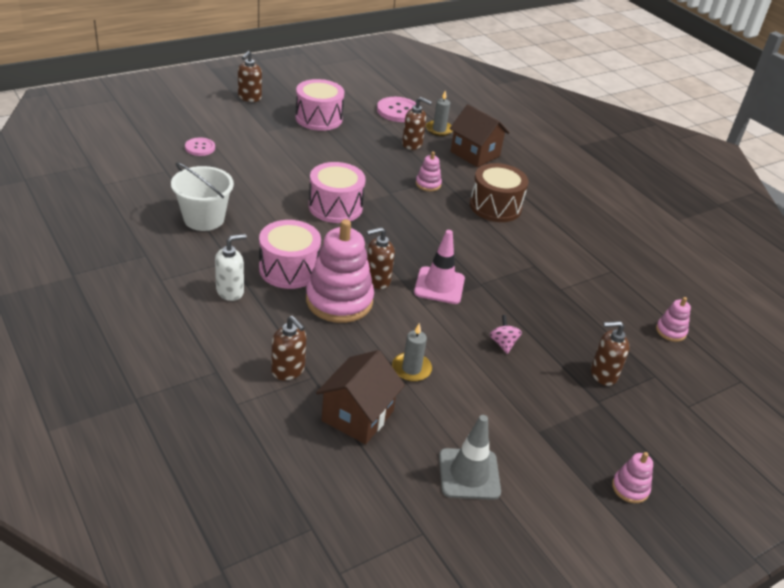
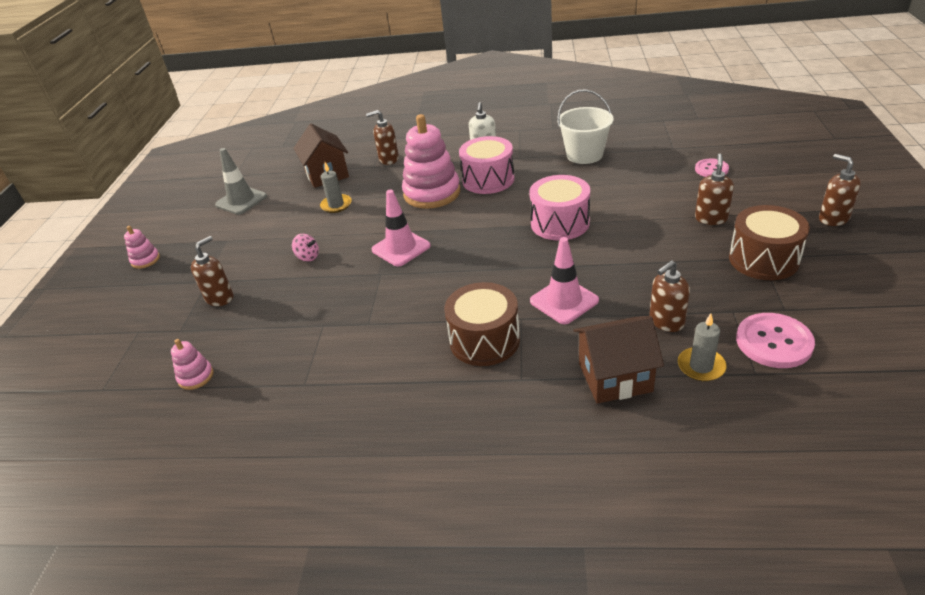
camera: 135 degrees right, 0 degrees up
(319, 118) = (763, 259): pink drum -> brown drum
(377, 280) = (438, 217): brown soap dispenser -> brown soap dispenser (711, 218)
(428, 184) = (564, 301): pink stacking toy -> pink traffic cone

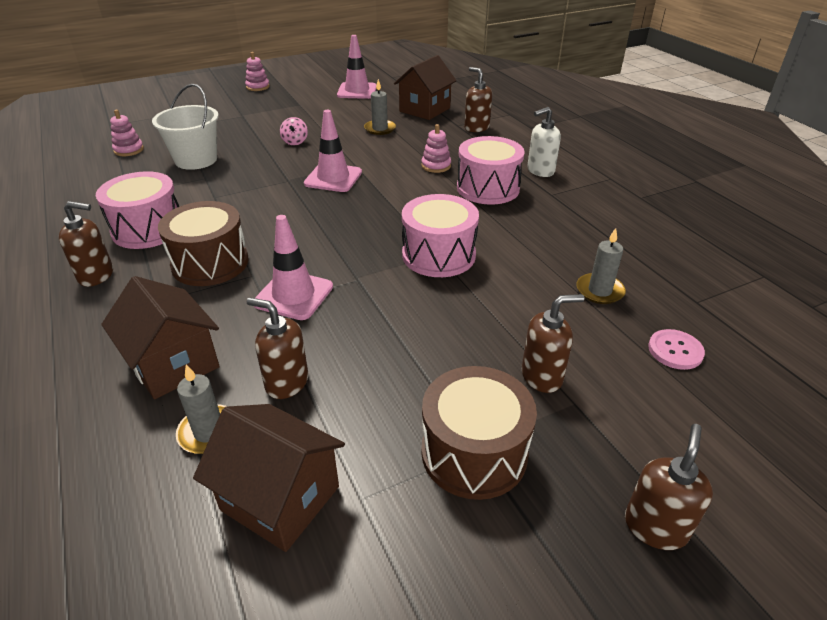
camera: 55 degrees right, 0 degrees up
(220, 298) = (224, 127): brown soap dispenser -> brown soap dispenser (96, 275)
(241, 201) = (357, 91): grey traffic cone -> pink traffic cone
(392, 375) = (148, 229): none -> pink drum
(432, 193) = (436, 166): pink stacking toy -> pink stacking toy, size x0.46
(584, 155) = (601, 235): white bucket -> white bucket (196, 160)
(643, 174) = (599, 291): none -> grey candle
(774, 342) = (280, 498): pink button -> brown house

